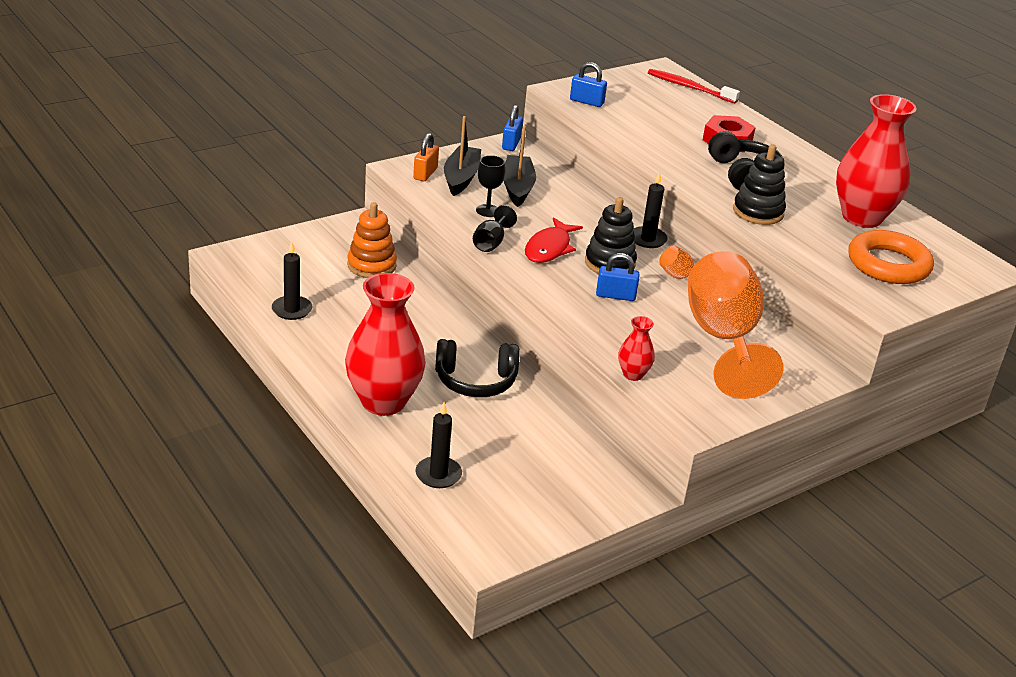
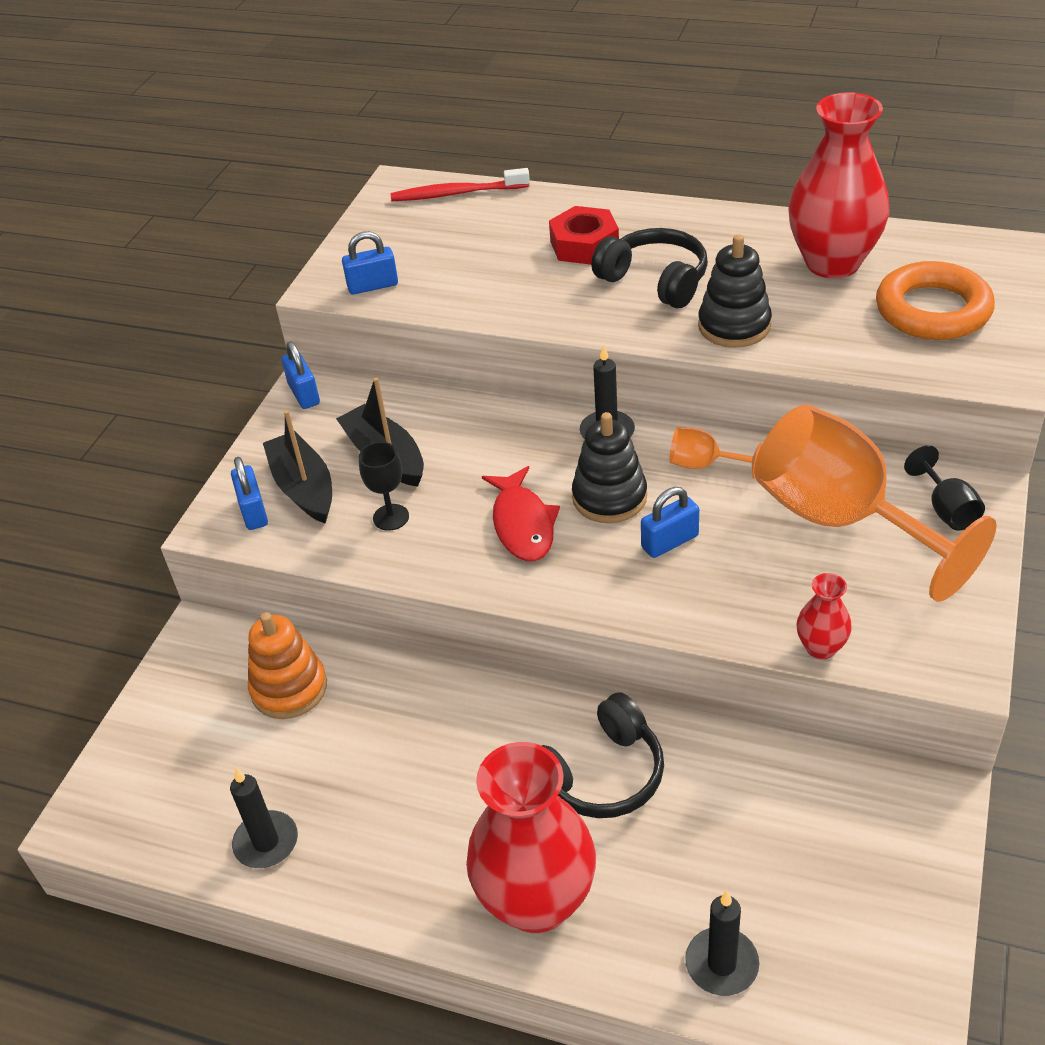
camera: 30 degrees left, 10 degrees up
(425, 173) = (253, 511): orange padlock -> blue padlock
(491, 243) = (450, 565): black goblet -> black goblet (946, 509)

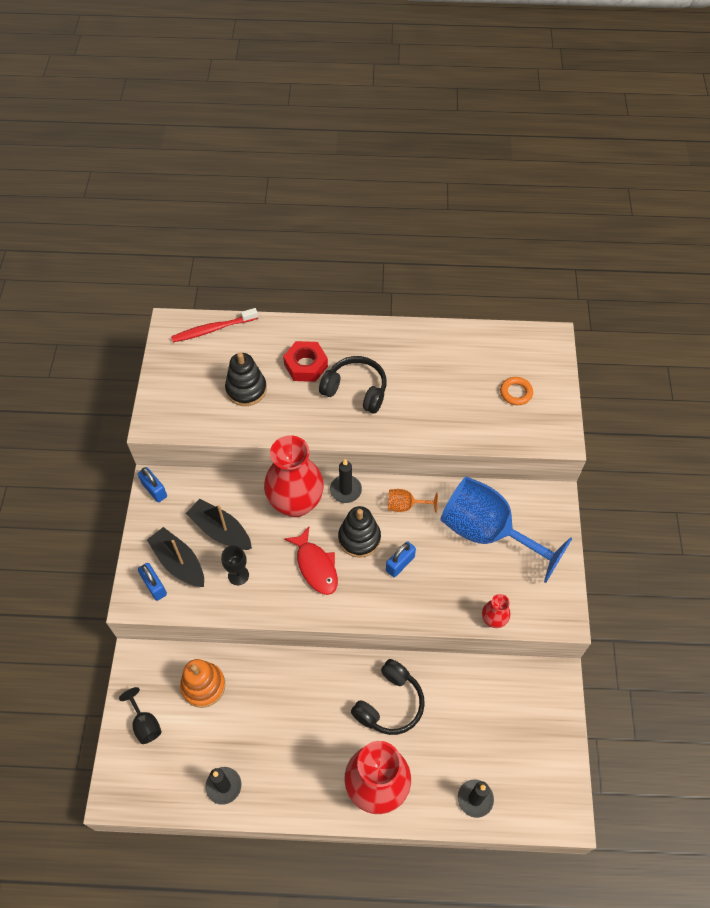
camera: 20 degrees left, 15 degrees up
(373, 286) = (184, 418): blue padlock -> none
(734, 326) = (410, 421): black stacking toy -> black stacking toy (246, 389)
(832, 263) = (454, 362): red vase -> red vase (296, 503)
(842, 521) = (487, 532): orange goblet -> blue goblet
(932, 310) = (516, 393): orange ring -> orange ring, size x0.51
(946, 509) = (539, 515): black goblet -> black goblet (145, 724)

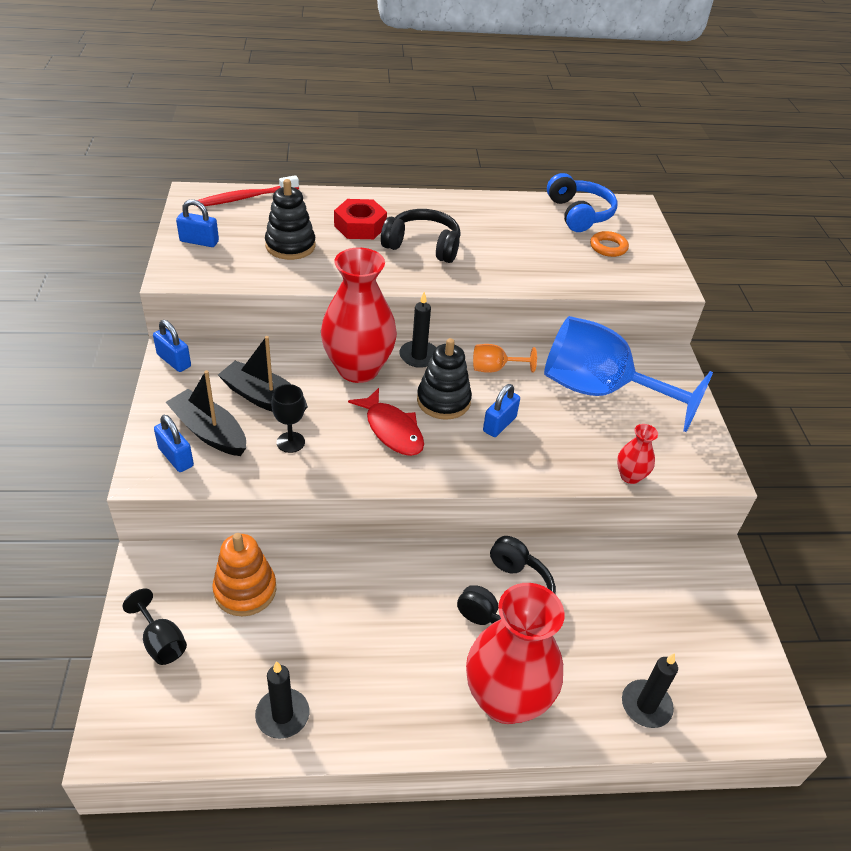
camera: 10 degrees left, 15 degrees down
(173, 384) = (199, 241): none -> blue padlock
(499, 349) = (579, 214): none -> blue headphones

